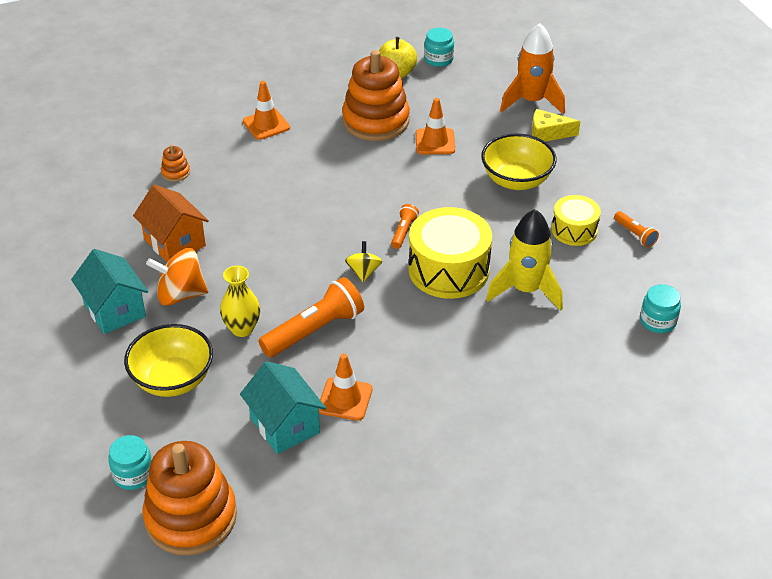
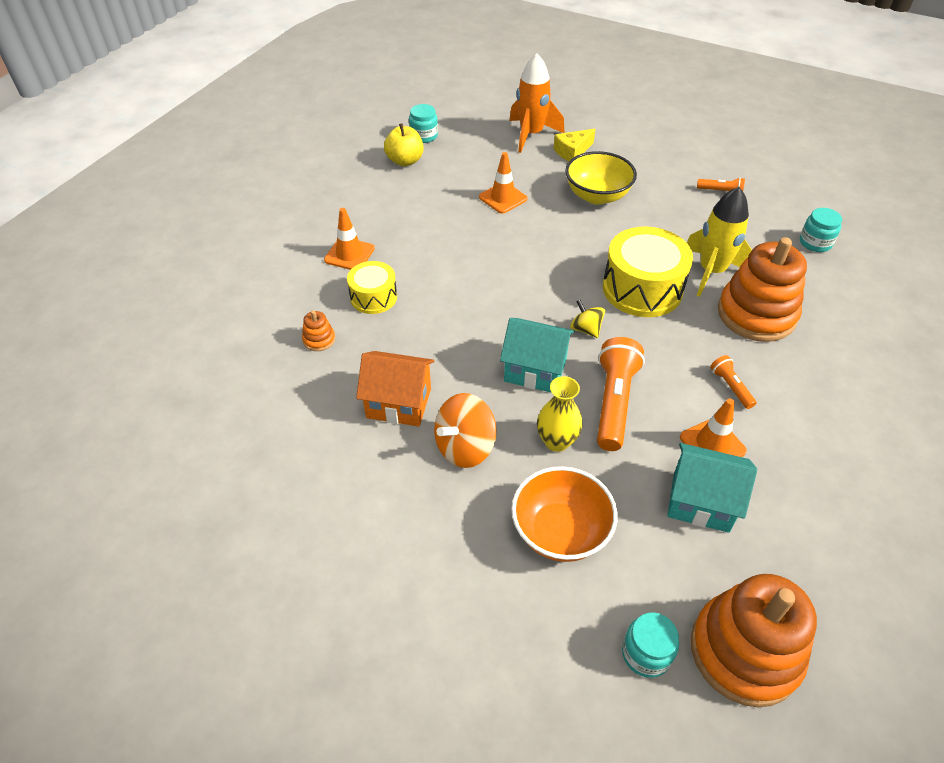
camera: 40 degrees left, 5 degrees up
(115, 310) = (423, 504): turquoise house -> turquoise house (535, 370)
(173, 380) = (560, 532): yellow bowl -> orange bowl
(376, 121) = (437, 205): orange stacking toy -> orange stacking toy (756, 314)
(403, 232) = (572, 279): orange flashlight -> orange flashlight (730, 387)
(574, 230) = (681, 210): yellow drum -> yellow drum (373, 297)

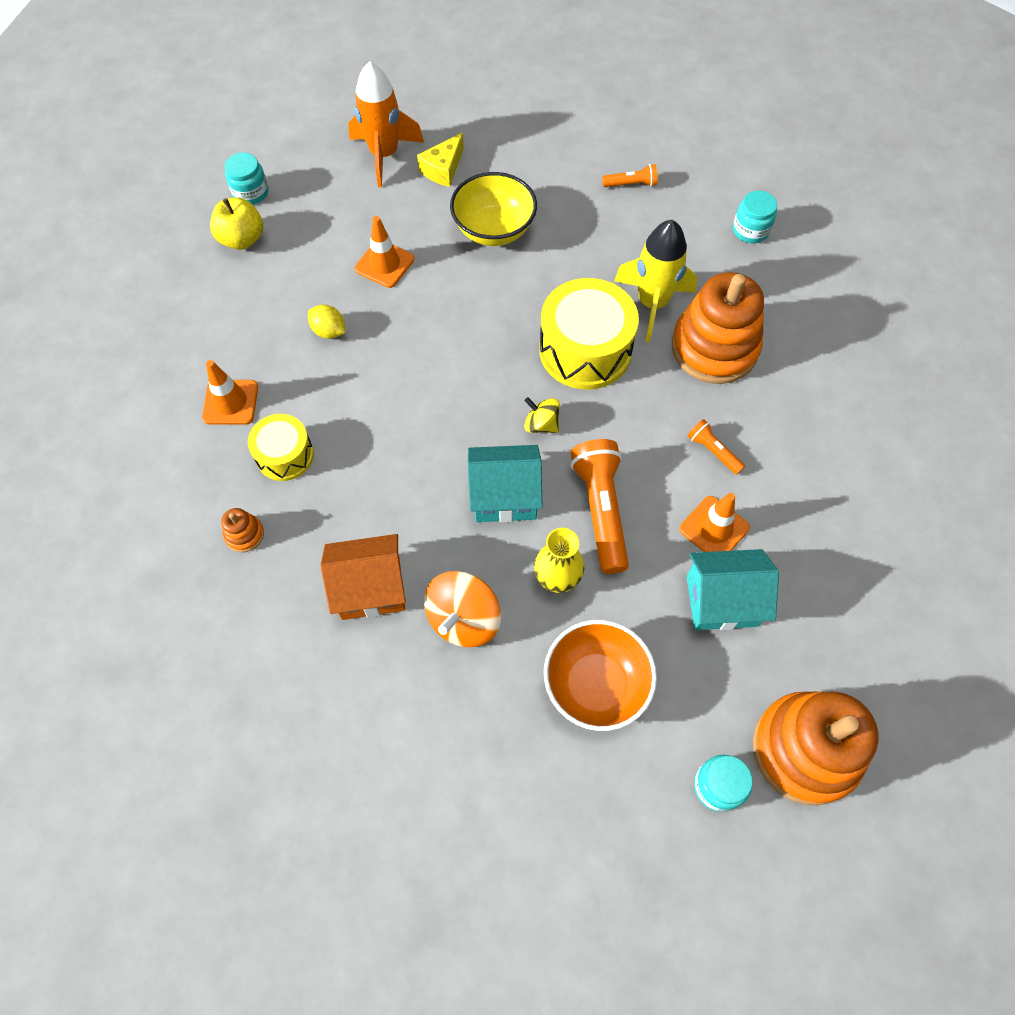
camera: 20 degrees left, 15 degrees up
(442, 229) = (329, 331): none -> yellow lemon

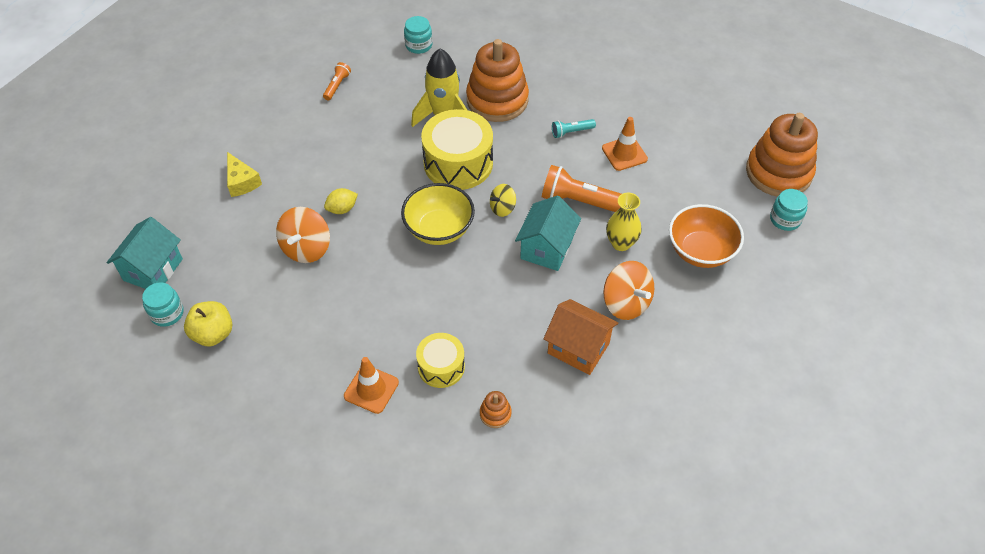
camera: 65 degrees left, 10 degrees down
(329, 331) = (346, 303): yellow lemon -> yellow lemon (342, 209)
(371, 588) = (578, 348): orange house -> orange house turned 75 degrees counterclockwise
(384, 155) = (198, 212): orange rocket -> none
(384, 264) = (306, 248): orange traffic cone -> orange spinning top
(494, 230) = (321, 173): yellow bowl -> yellow bowl (439, 229)
(713, 451) = (571, 132): orange flashlight -> turquoise flashlight
(721, 601) = (673, 170): turquoise house -> turquoise house (153, 270)

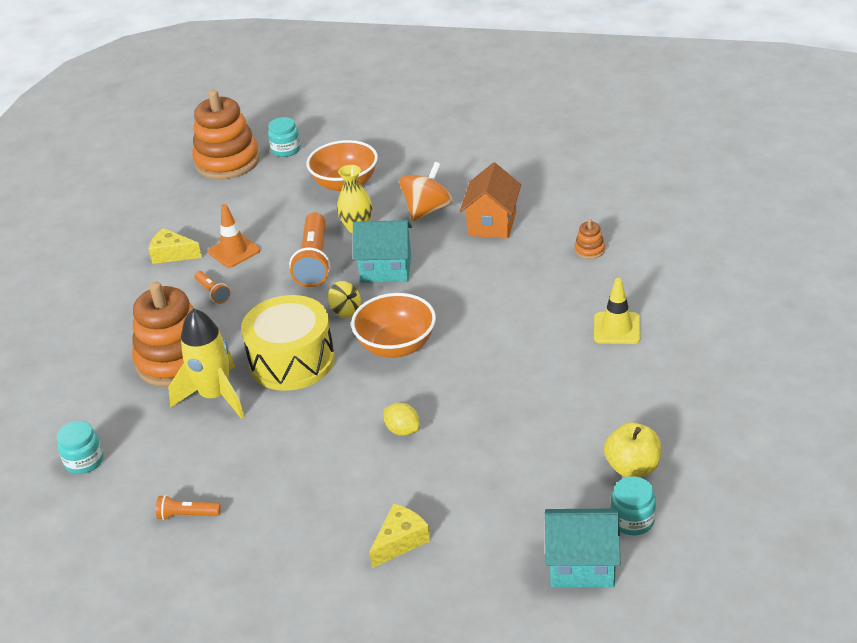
camera: 105 degrees left, 15 degrees down
(306, 248) = (475, 438): orange spinning top -> none
(371, 389) = (617, 328): orange traffic cone -> yellow traffic cone
(439, 229) = (396, 346): yellow bowl -> orange bowl
(441, 367) = (563, 294): yellow drum -> none
(571, 132) = (212, 292): turquoise flashlight -> orange flashlight
(639, 115) = (172, 254): none -> yellow cheese

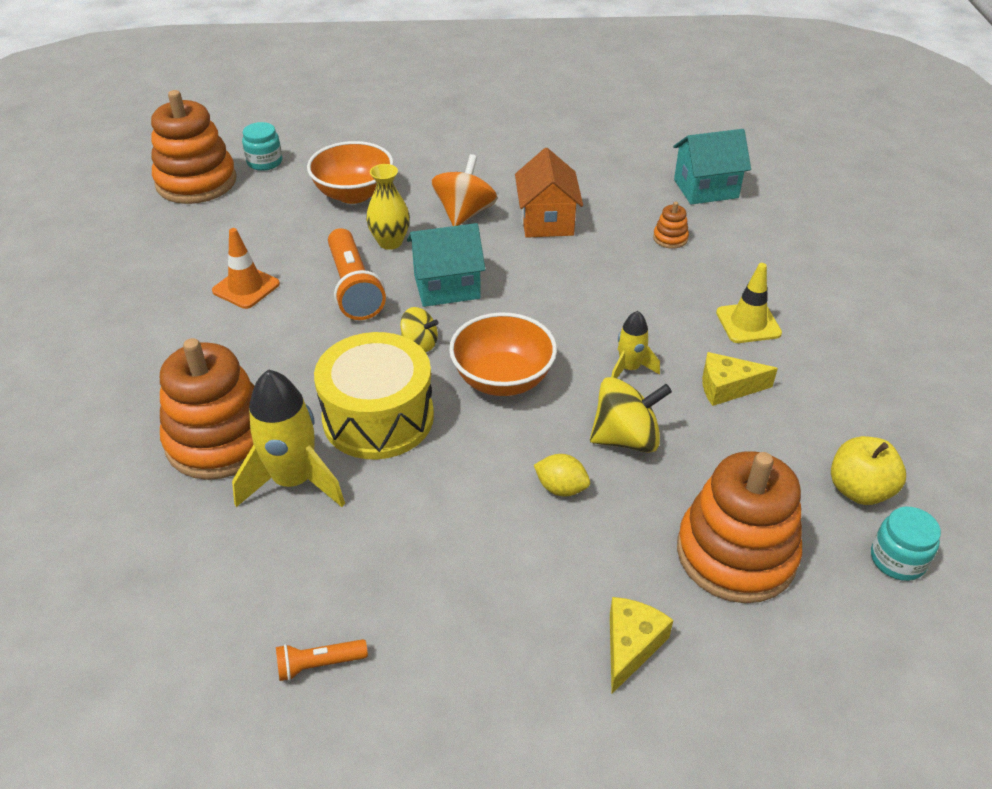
camera: 20 degrees left, 5 degrees up
(84, 461) = (135, 608): turquoise jar -> none
(172, 254) = (165, 300): yellow cheese -> yellow cheese (727, 387)
(212, 292) = (237, 343): orange flashlight -> none
(469, 402) = (626, 438): none -> yellow spinning top
(499, 351) = (629, 369): none -> yellow rocket
(509, 495) = (736, 553): none -> orange stacking toy
(581, 565) = (872, 633): turquoise house -> turquoise house (706, 189)

